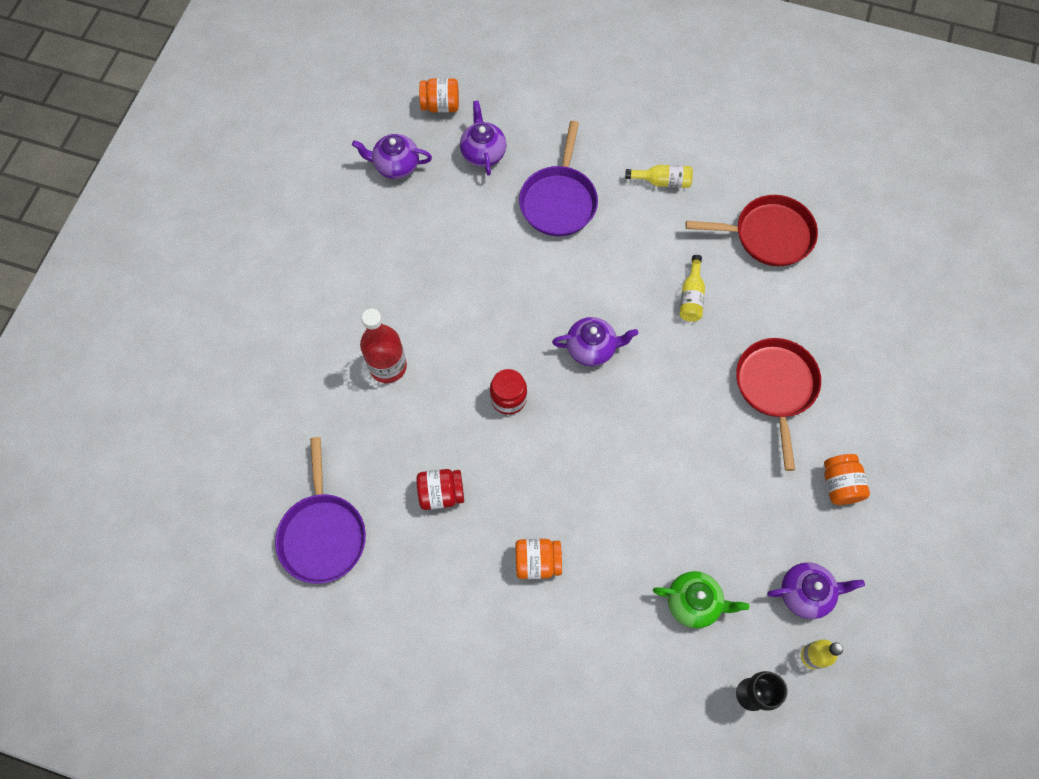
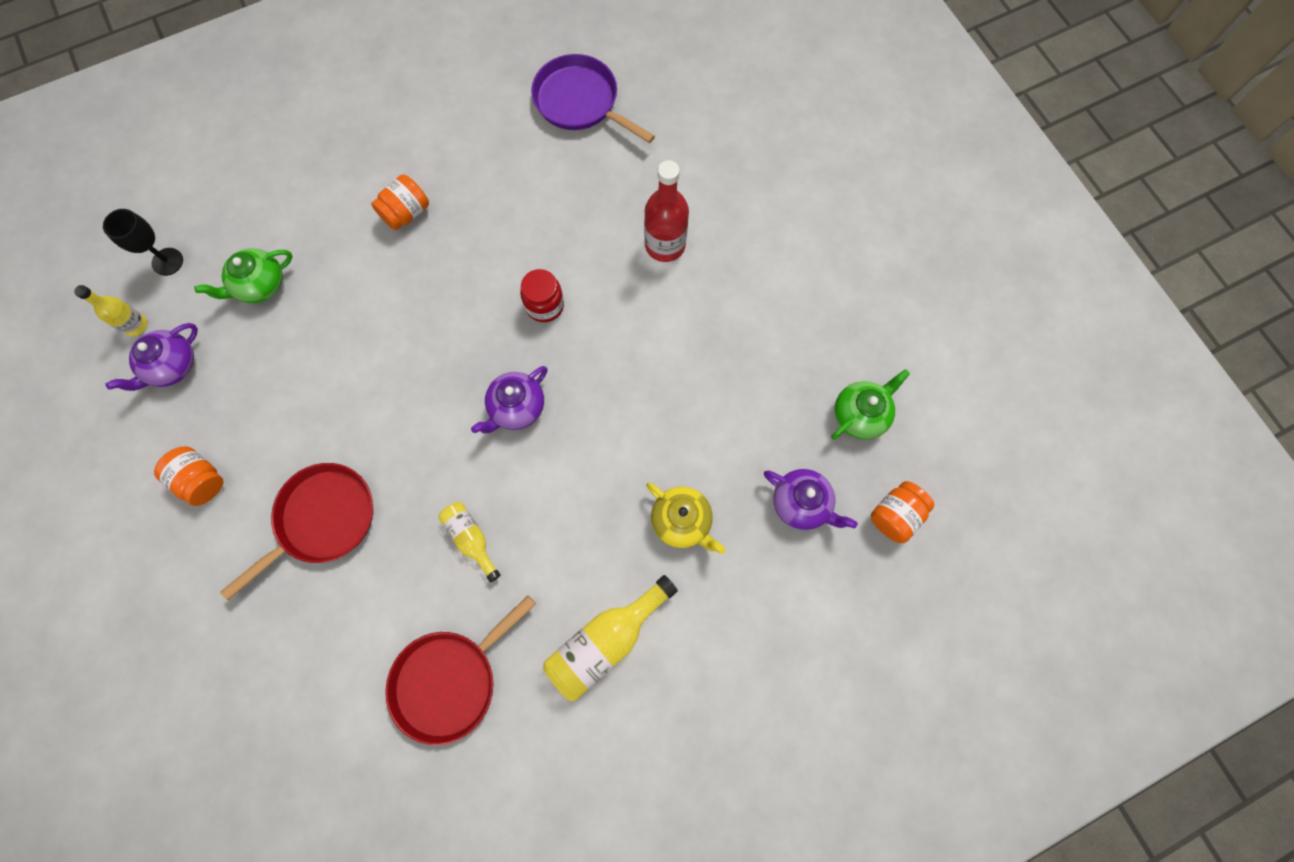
camera: 135 degrees right, 5 degrees up
(396, 165) = (860, 415): purple teapot -> green teapot
(441, 493) = (524, 196): red jar -> none
(559, 201) = (682, 522): purple pan -> yellow teapot
(662, 181) = (606, 641): yellow bottle -> yellow bottle, size x1.67
(776, 387) = (322, 520): red pan -> red pan turned 90 degrees counterclockwise

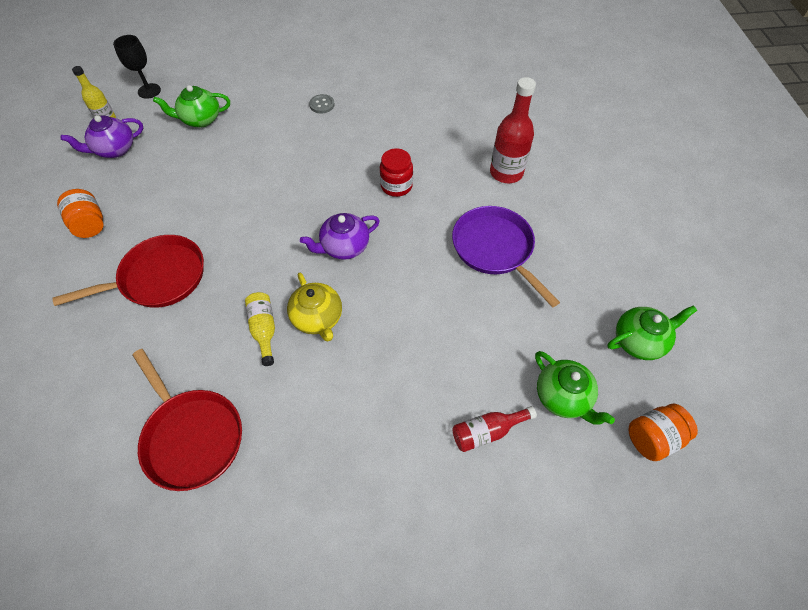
camera: 20 degrees right, 15 degrees down
(406, 213) = (322, 105): orange jar -> grey button
(450, 680) = (191, 436): red pan -> red pan turned 105 degrees counterclockwise
(580, 102) = (475, 73): purple pan -> purple pan (495, 249)
(606, 641) = (340, 453): yellow bottle -> none
(682, 522) = (447, 375): yellow teapot -> yellow teapot (318, 318)
(739, 566) = (487, 431): none -> red bottle
(801, 504) = (563, 397): purple teapot -> green teapot

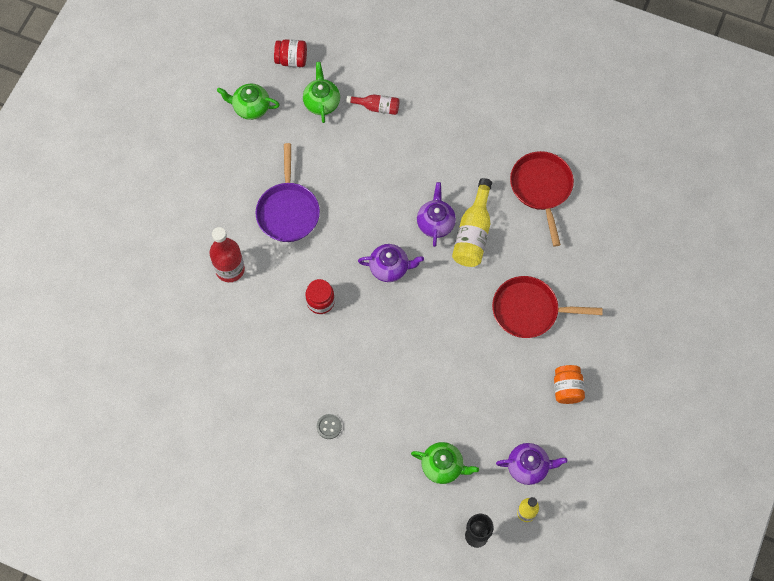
camera: 150 degrees left, 10 degrees up
(264, 329) = (473, 233): yellow bottle -> yellow bottle, size x1.67
(318, 318) = (435, 223): yellow teapot -> purple teapot
(653, 438) = (291, 60): orange jar -> red jar

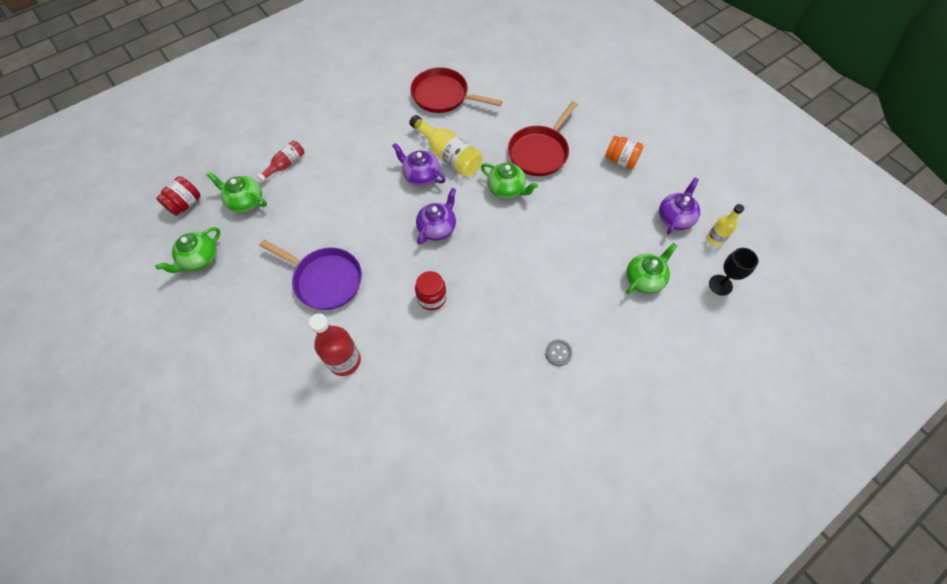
camera: 60 degrees left, 5 degrees down
(467, 303) = (506, 189): none -> green teapot

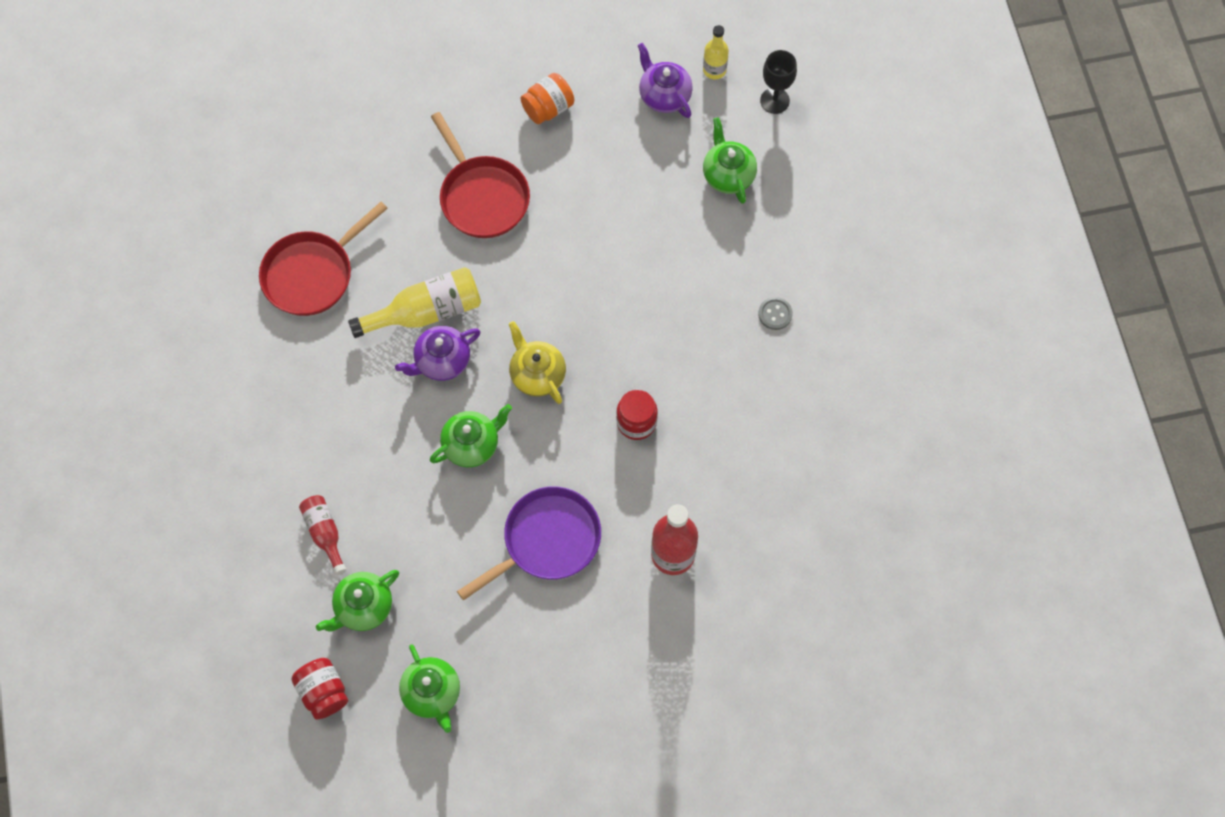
camera: 65 degrees left, 5 degrees up
(437, 228) = (537, 374): purple teapot -> yellow teapot
(506, 189) = (520, 265): green teapot -> green teapot (472, 444)

